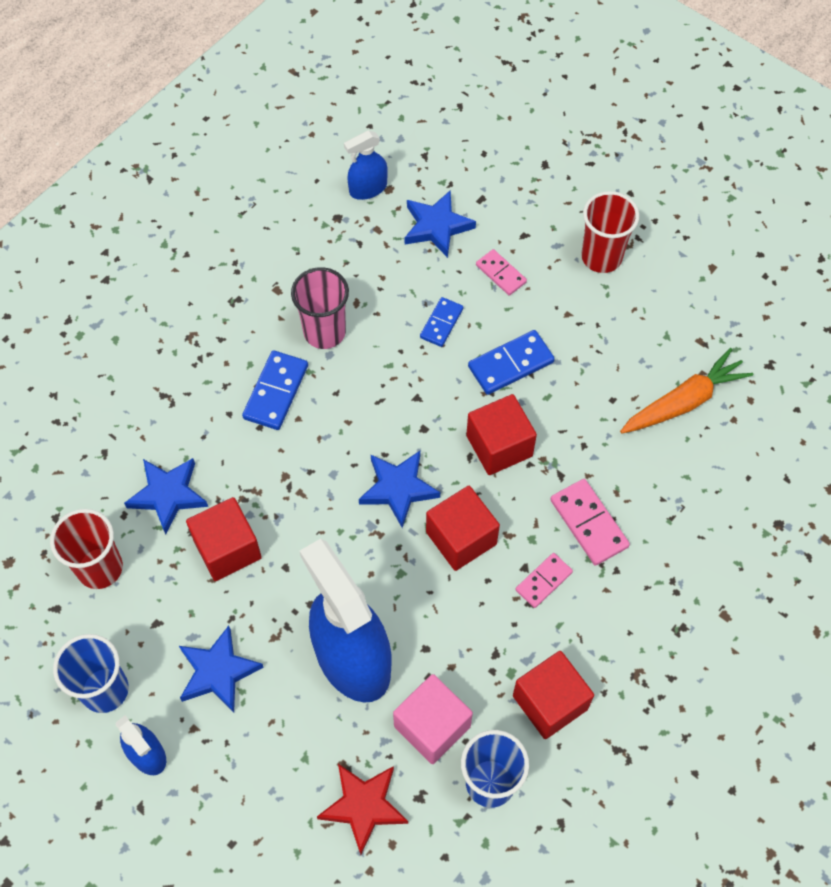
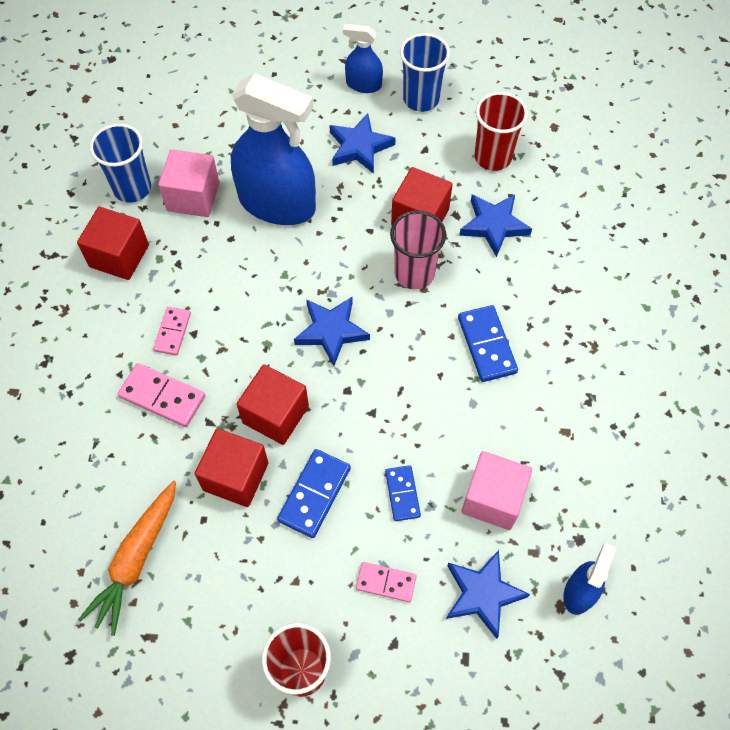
camera: 145 degrees right, 0 degrees up
(324, 332) = (493, 420): pink cup -> pink cup (414, 273)
(363, 806) = (207, 132): red star -> none
(375, 279) = (493, 499): none -> pink cube
(461, 538) = (257, 325): red cube -> red cube (235, 476)

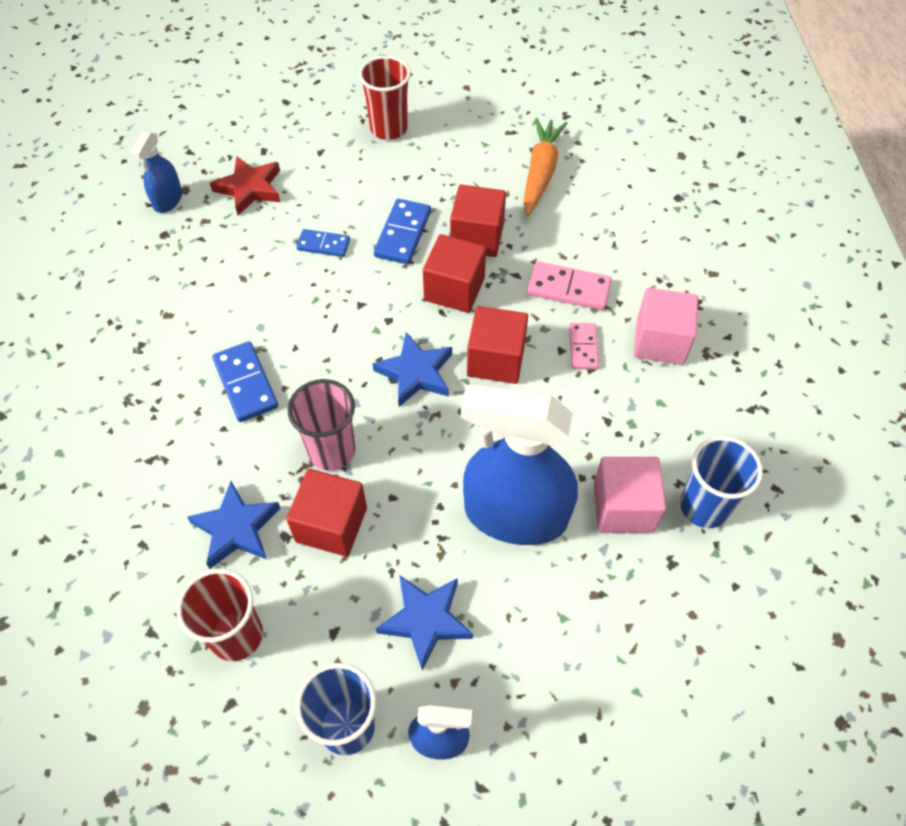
camera: 170 degrees right, 5 degrees down
(119, 256) = (677, 419): red cube -> red cube (496, 360)
(386, 582) = (331, 185): pink domino -> none
(402, 494) = (323, 245): blue domino -> blue domino turned 60 degrees counterclockwise
(482, 594) = (249, 188): blue star -> red star
(493, 499) = (240, 252): pink cube -> pink cube (660, 341)

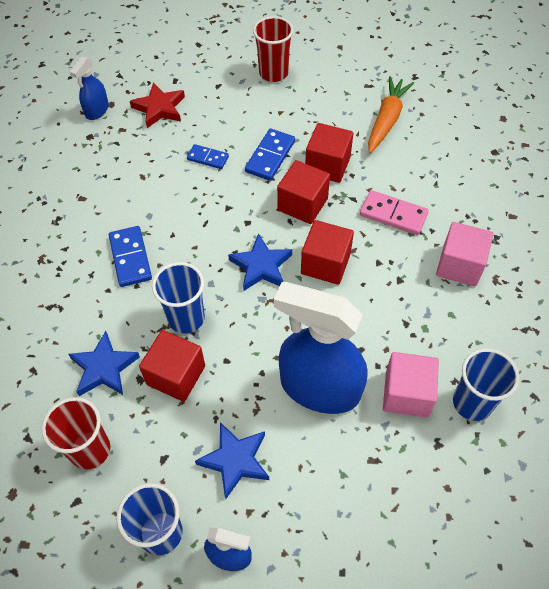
camera: 10 degrees right, 0 degrees up
(331, 451) = (186, 318): pink cup -> blue cup
(583, 347) = (396, 263): pink domino -> none

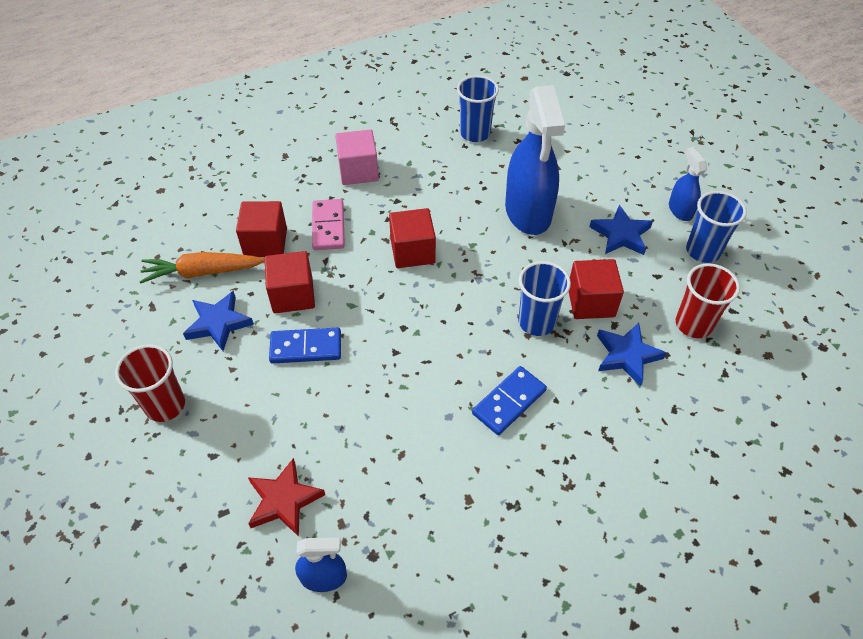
camera: 120 degrees left, 5 degrees down
(208, 158) = (339, 403): blue domino -> none
(261, 266) = (446, 294): blue star -> blue star (218, 323)
(302, 204) = (355, 294): red cube -> red cube (265, 242)
(406, 394) = (494, 165): pink cube -> none

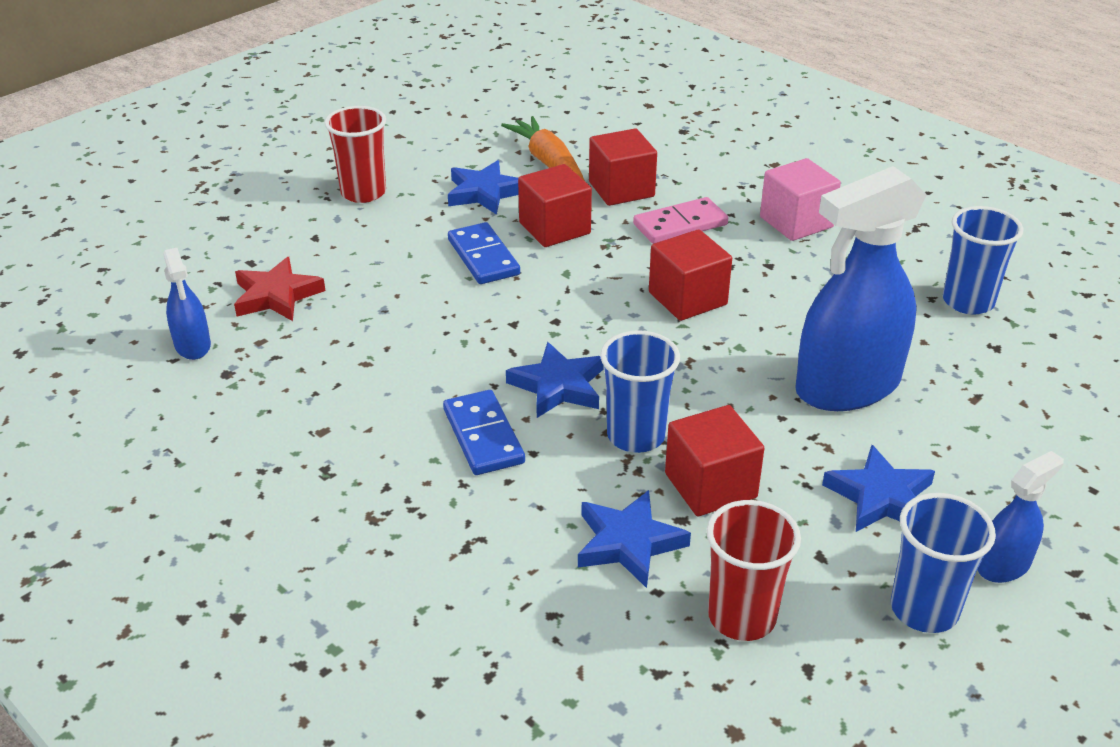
camera: 70 degrees right, 15 degrees down
(474, 346) = (558, 386): none -> blue star
(509, 402) = (483, 436): blue domino -> blue domino turned 45 degrees clockwise

